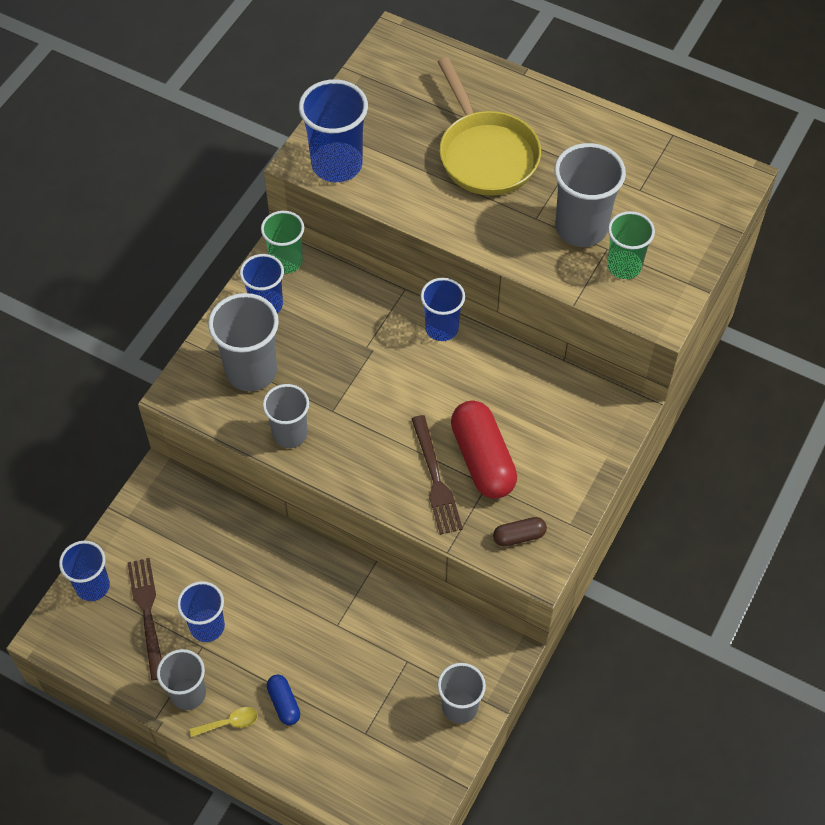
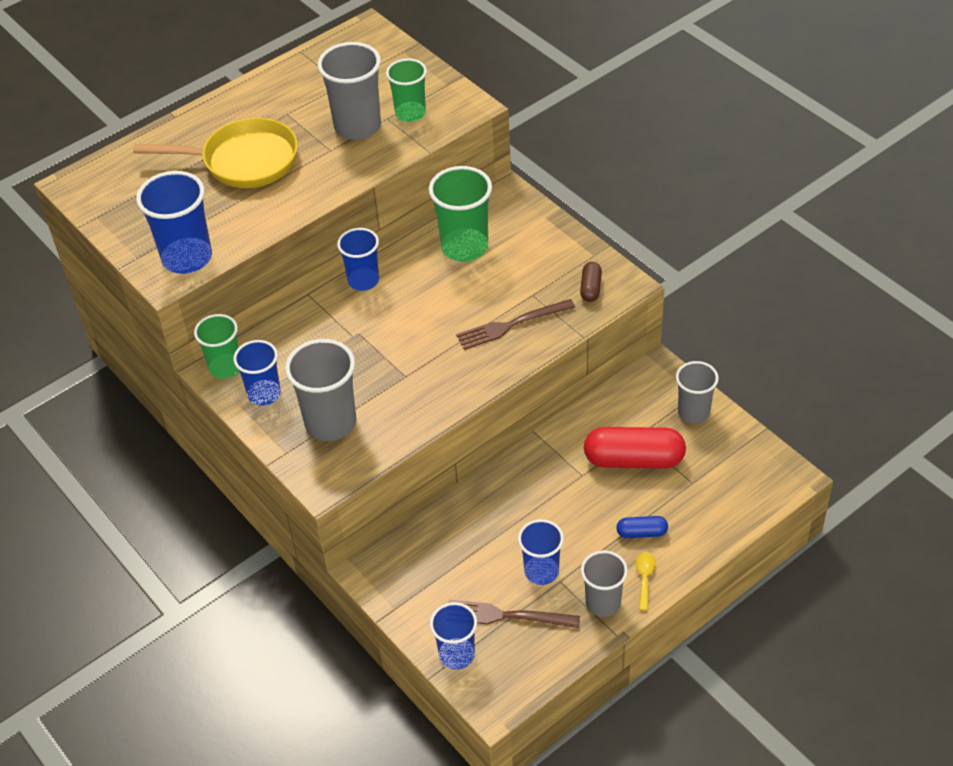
camera: 65 degrees left, 10 degrees down
(290, 434) = (413, 411): grey cup -> none
(435, 479) = (511, 325): brown fork -> brown fork turned 150 degrees clockwise
(482, 459) = (507, 290): red capsule -> red capsule (634, 460)
(527, 399) = (464, 247): none -> green cup

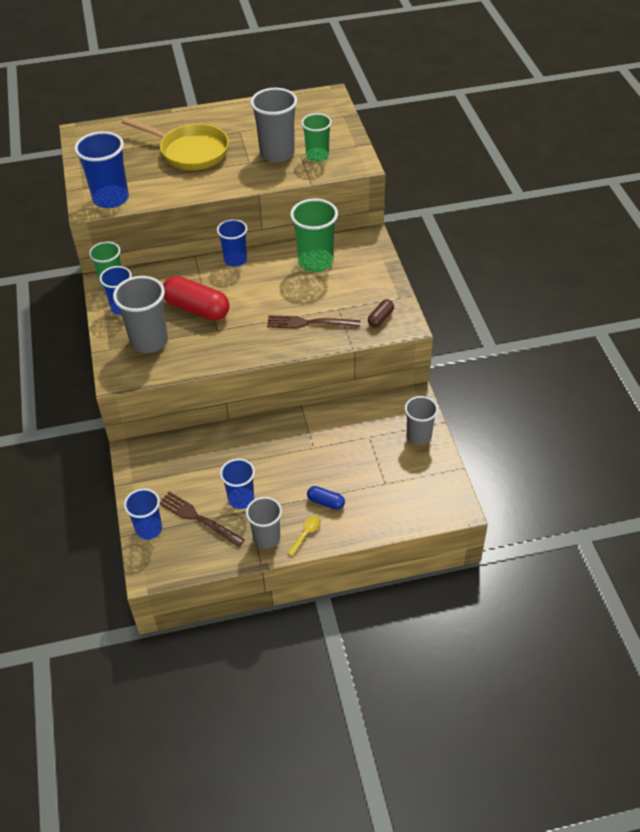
camera: 25 degrees right, 0 degrees up
(634, 460) = (355, 451): red capsule -> red capsule (197, 309)

